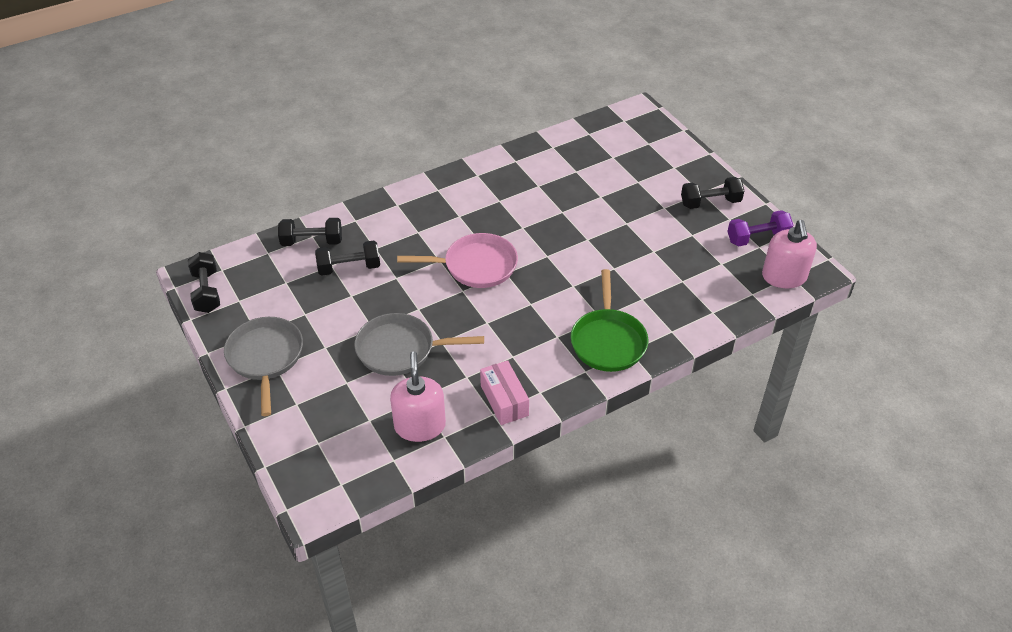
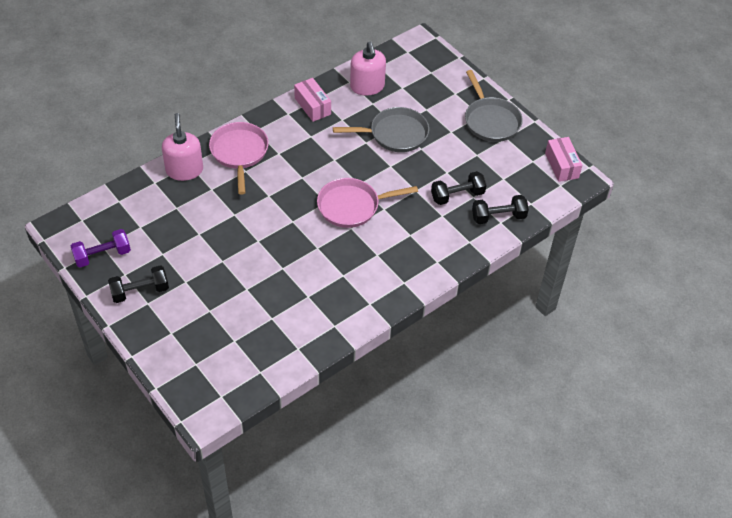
camera: 170 degrees right, 5 degrees up
(206, 292) = (561, 165): black dumbbell -> pink box
(608, 341) = (239, 153): green pan -> pink pan
(784, 277) = (88, 219): pink soap dispenser -> pink soap dispenser (184, 170)

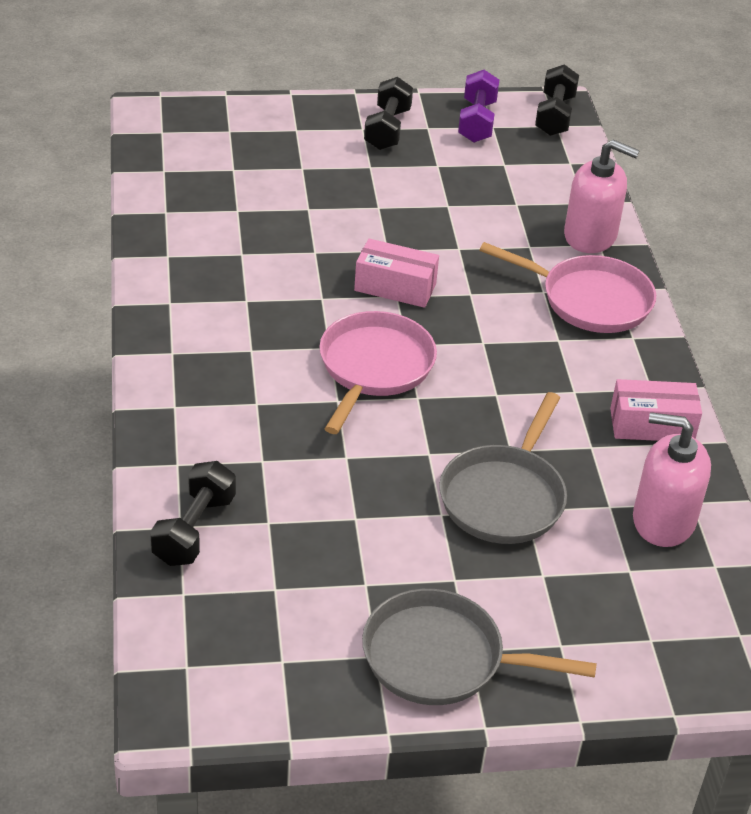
camera: 120 degrees right, 10 degrees down
(457, 195) = (289, 503): black dumbbell -> black dumbbell (555, 116)
(561, 165) = (232, 701): pink box -> pink box (395, 287)

